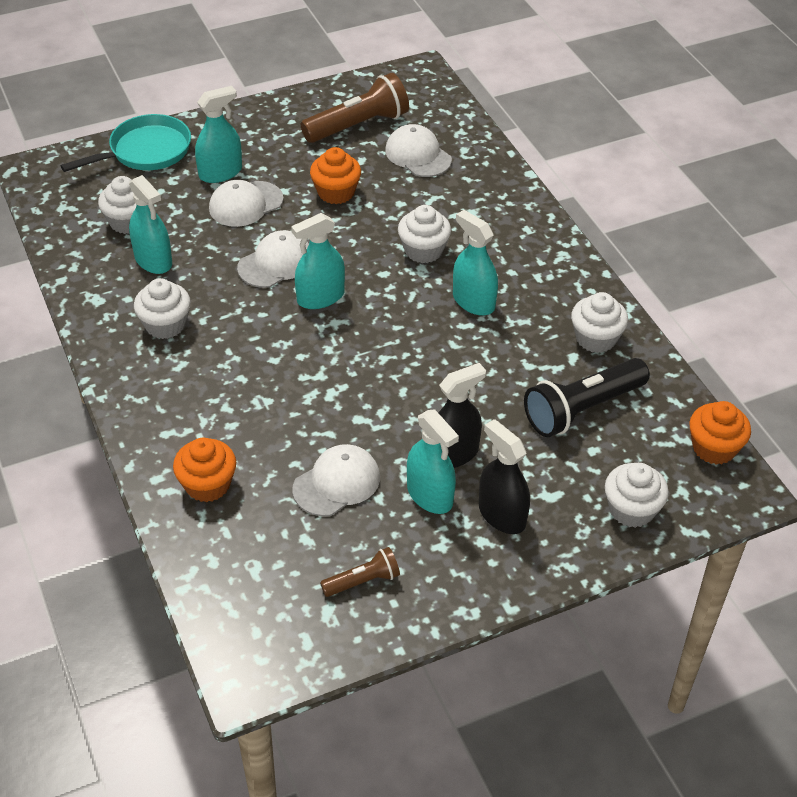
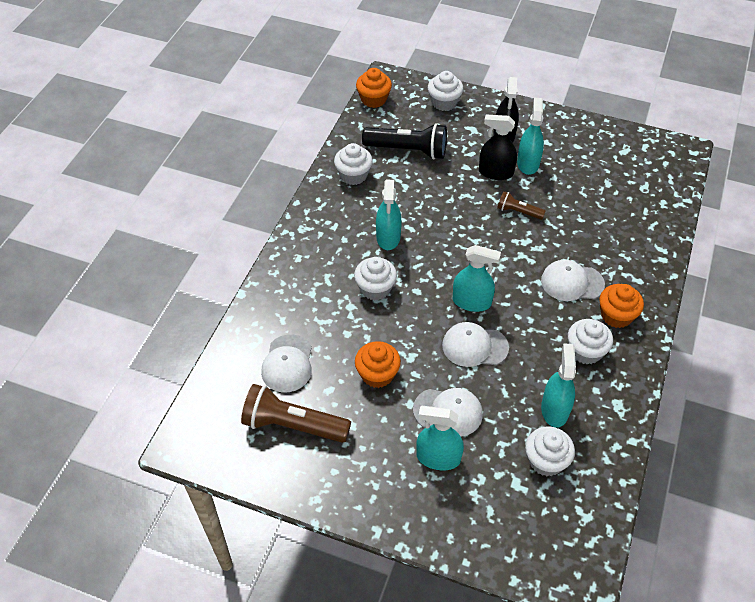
camera: 135 degrees left, 5 degrees up
(145, 151) = (475, 530): turquoise pan -> none
(207, 485) = (637, 238): orange cupcake -> orange cupcake (616, 315)
(336, 483) = (568, 197): white cap -> white cap (572, 282)
(363, 581) = (597, 151): brown flashlight -> brown flashlight (518, 212)

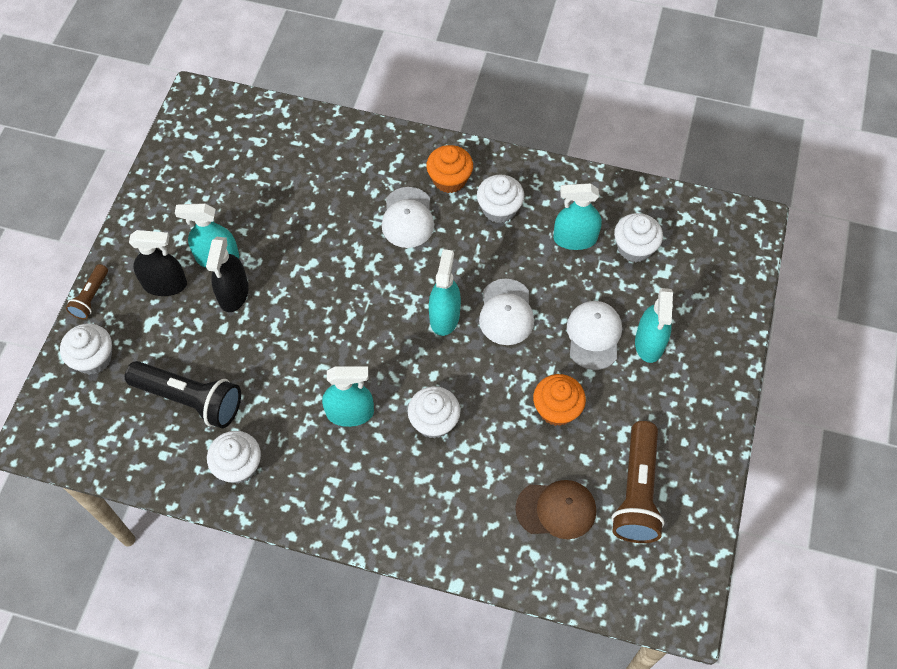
camera: 95 degrees left, 10 degrees up
(287, 364) = (556, 509): white cap -> brown cap
(373, 99) = (80, 453): orange cupcake -> none
(408, 150) = (190, 399): black flashlight -> black flashlight turned 105 degrees clockwise
(518, 212) = (301, 269): brown flashlight -> brown flashlight (91, 297)

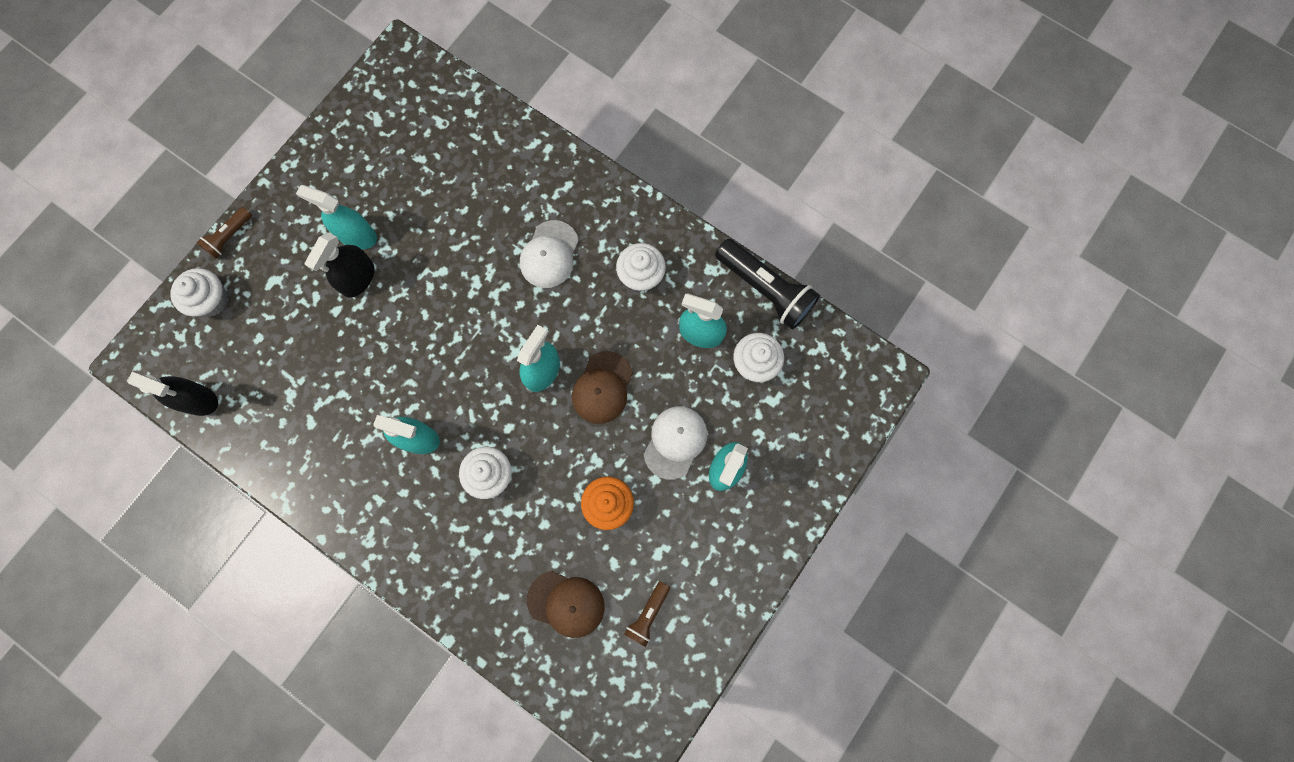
camera: 20 degrees right, 15 degrees up
(165, 284) = (300, 246): black spray bottle -> black spray bottle (198, 400)
(190, 399) = (281, 372): black flashlight -> black flashlight (766, 289)
(238, 466) = (300, 454): white cupcake -> none
(449, 179) = (606, 226): orange cupcake -> none
(506, 312) = (602, 387): white cap -> brown cap
(637, 492) = (648, 614): brown flashlight -> brown flashlight, size x0.53

